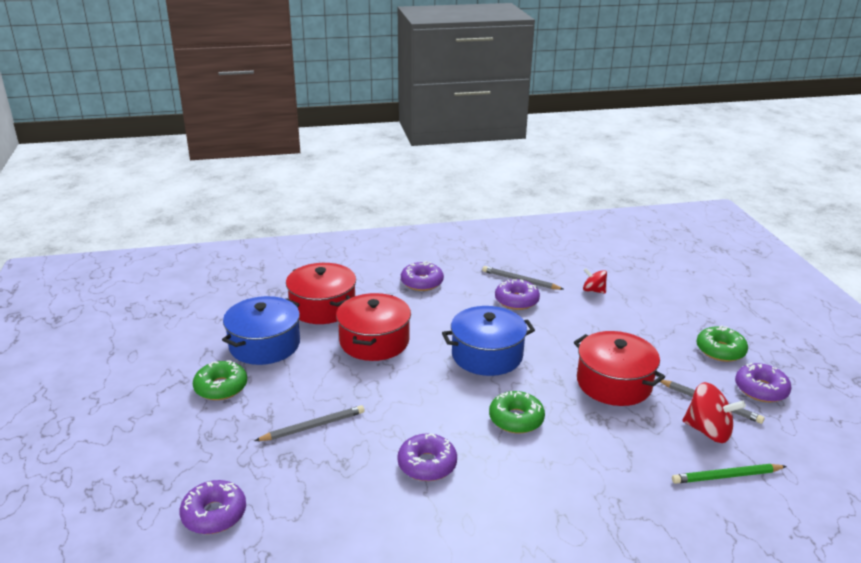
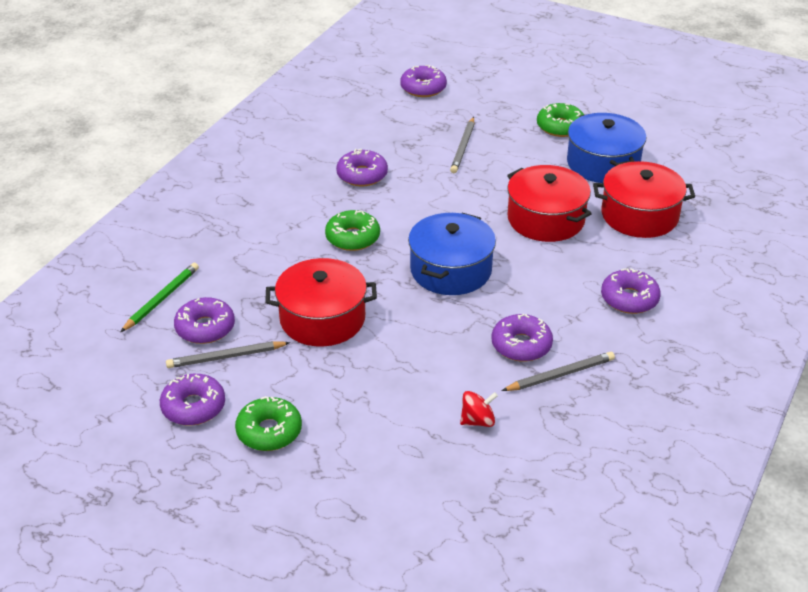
camera: 130 degrees right, 10 degrees up
(708, 431) = (205, 328): red spinning top -> purple donut

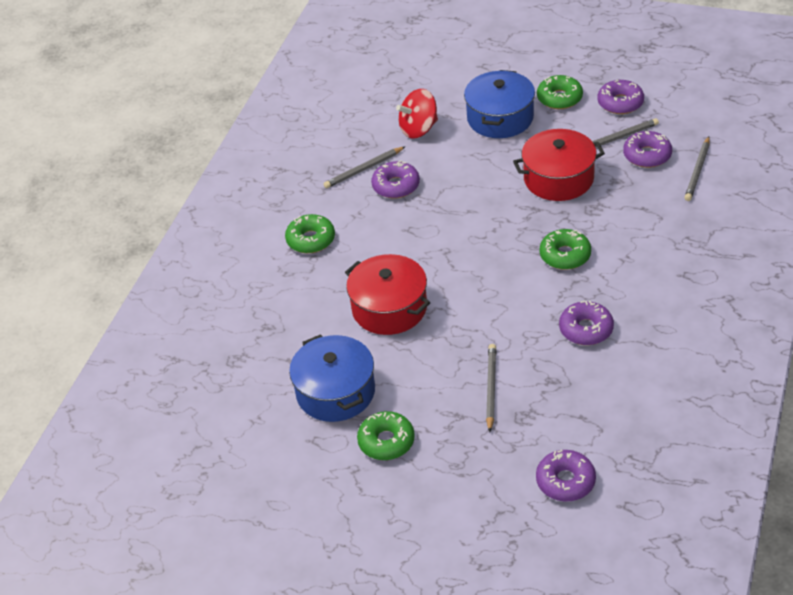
camera: 175 degrees right, 5 degrees up
(161, 299) = (697, 171): green pencil -> grey pencil
(450, 270) = (467, 239): blue pot -> blue pot (500, 118)
(478, 421) = (418, 129): red spinning top -> red spinning top, size x1.61
(629, 299) = (311, 240): purple donut -> green donut
(639, 215) = (299, 329): red pot -> none

